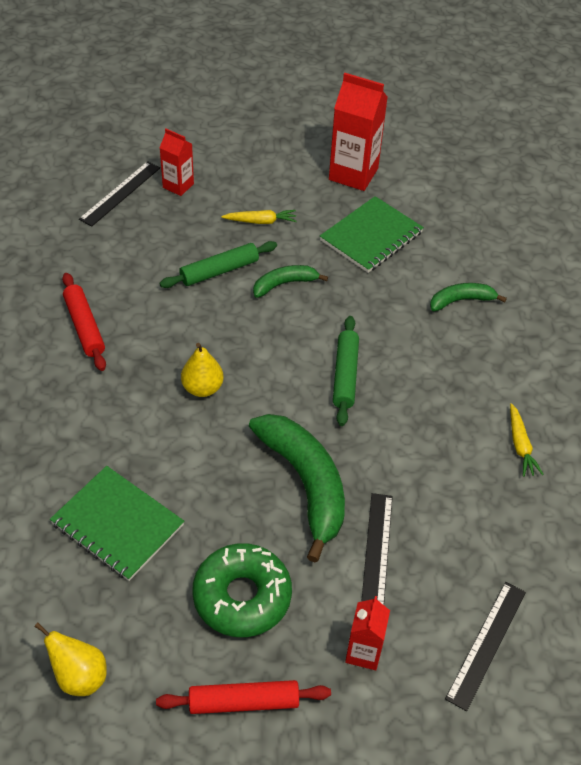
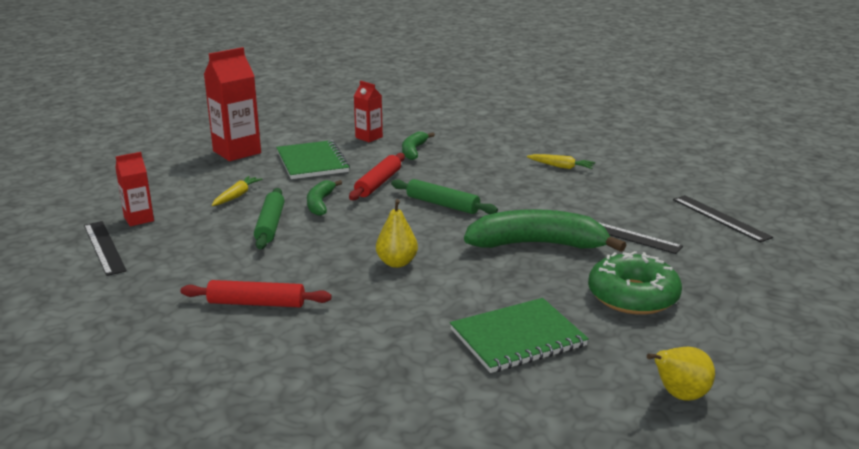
camera: 60 degrees left, 25 degrees down
(244, 702) = (737, 319): red rolling pin -> red rolling pin (378, 183)
(363, 652) = (709, 260): red carton -> red carton (369, 137)

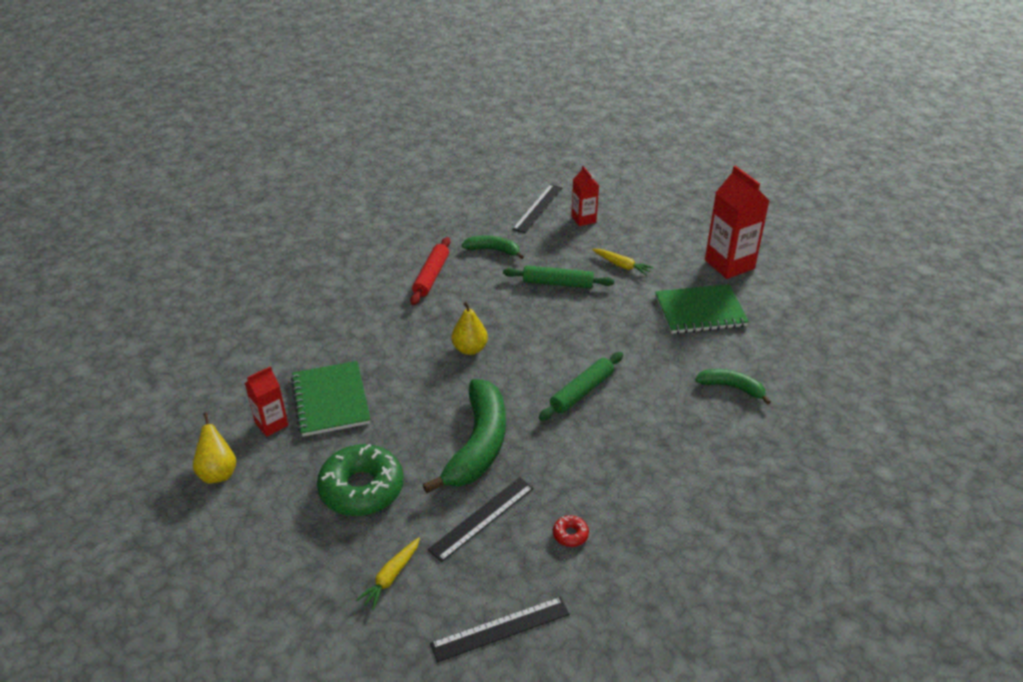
camera: 100 degrees right, 15 degrees up
(104, 247) = (538, 208): black ruler -> black ruler turned 45 degrees counterclockwise
(320, 203) = (597, 312): green banana -> green banana (493, 250)
(369, 137) = (775, 356): red carton -> red carton (271, 424)
(378, 183) = (640, 352): red rolling pin -> none
(561, 167) = (676, 512): yellow carrot -> yellow carrot (391, 577)
(612, 200) = (570, 534): none -> red donut

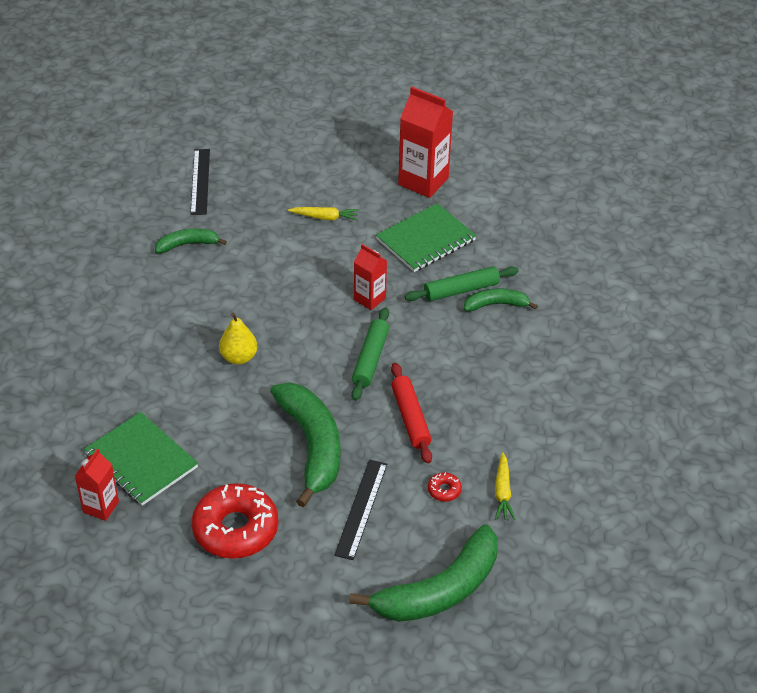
camera: 30 degrees left, 5 degrees up
(218, 473) = (86, 573): yellow pear -> none
(361, 488) = (235, 529): green donut -> red donut
(391, 577) = (319, 592): yellow carrot -> yellow carrot (502, 492)
(431, 276) = (144, 296): red rolling pin -> red rolling pin (410, 418)
(500, 629) = (439, 590): black ruler -> green banana
(557, 283) = (276, 258): green rolling pin -> green rolling pin (461, 290)
(583, 219) = (255, 179): red carton -> red carton (369, 299)

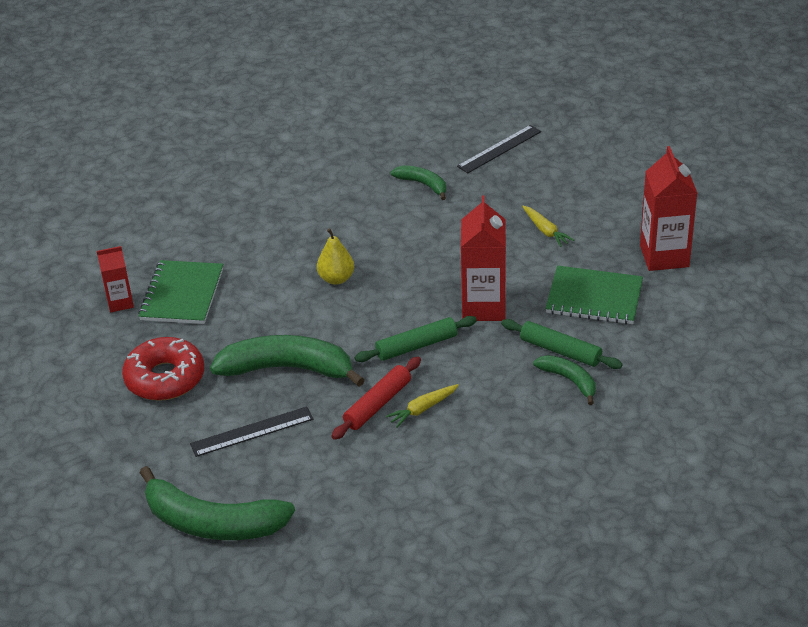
camera: 55 degrees right, 5 degrees down
(312, 446) = (288, 369): green banana -> green banana turned 120 degrees counterclockwise
(369, 299) = (483, 307): red carton -> red carton, size x1.75
(444, 490) = (320, 467): red donut -> none
(502, 492) = (355, 503): yellow carrot -> yellow carrot (422, 409)

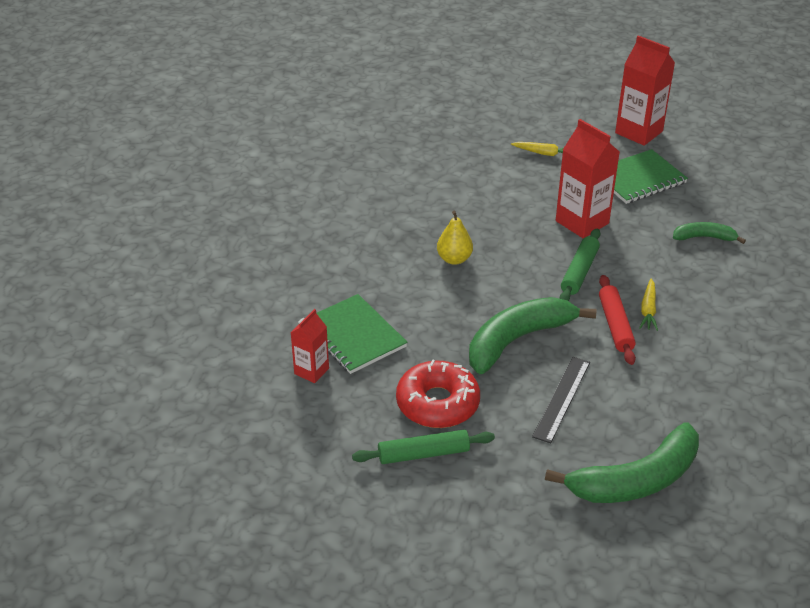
camera: 45 degrees left, 0 degrees up
(423, 184) = (416, 164): green banana -> none
(499, 149) = (432, 116): black ruler -> none
(560, 350) = (670, 222): green rolling pin -> green rolling pin (423, 454)

